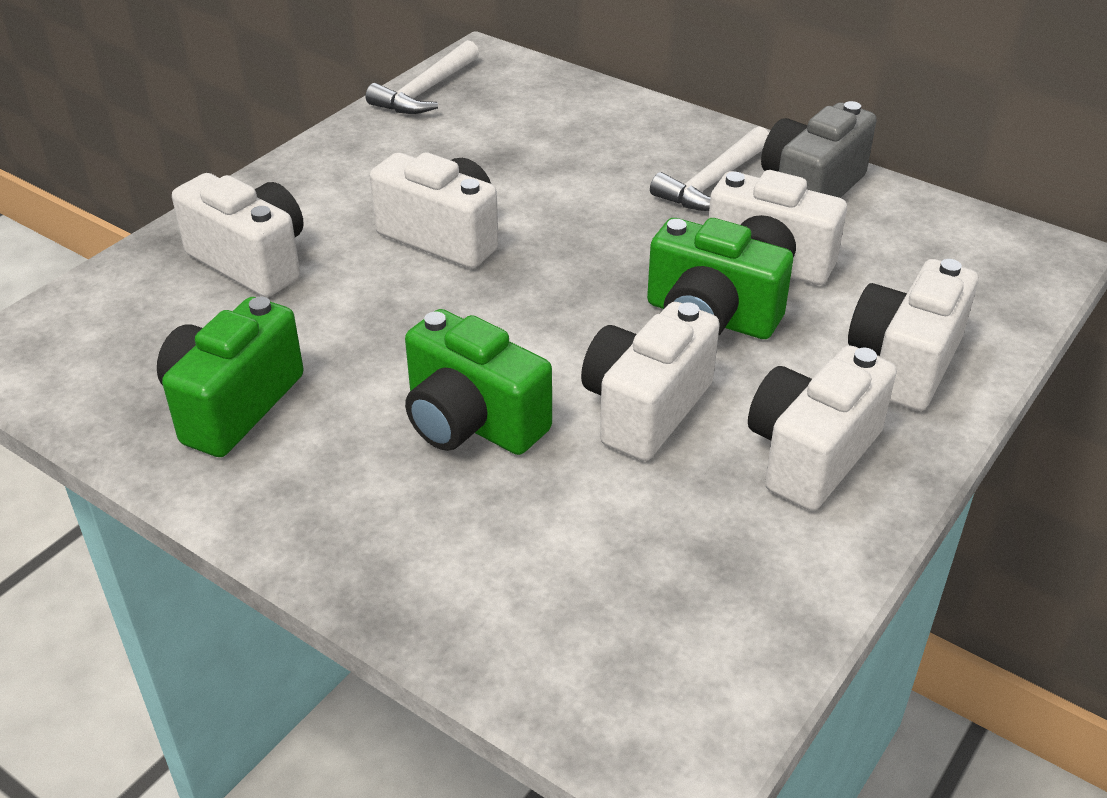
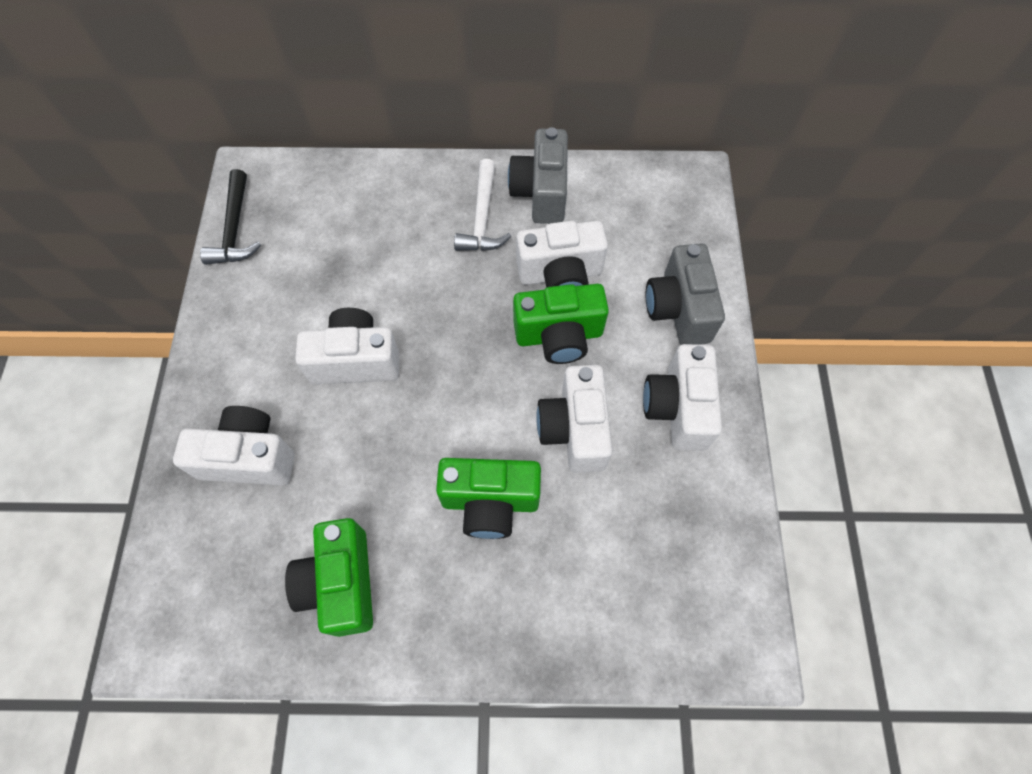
camera: 35 degrees left, 25 degrees up
(426, 91) = (235, 228): white hammer -> black hammer
(904, 363) = (678, 309): white camera -> grey camera

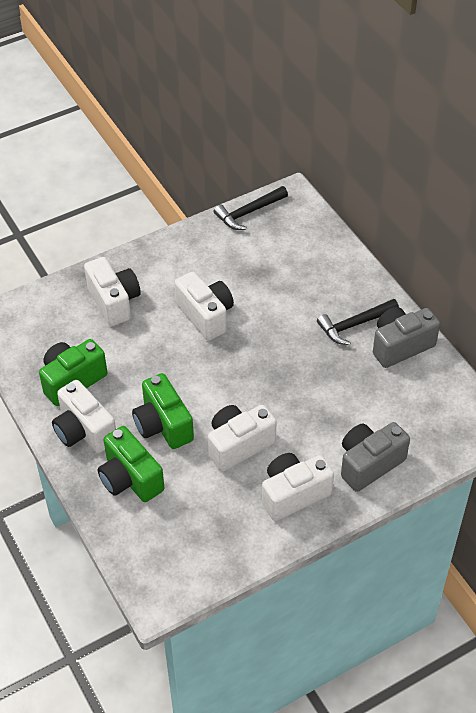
camera: 60 degrees right, 15 degrees down
(482, 217) = (354, 325): white hammer -> black hammer
(559, 336) = (298, 407): green camera -> green camera (130, 478)
(560, 274) = (344, 386): white camera -> white camera (84, 431)

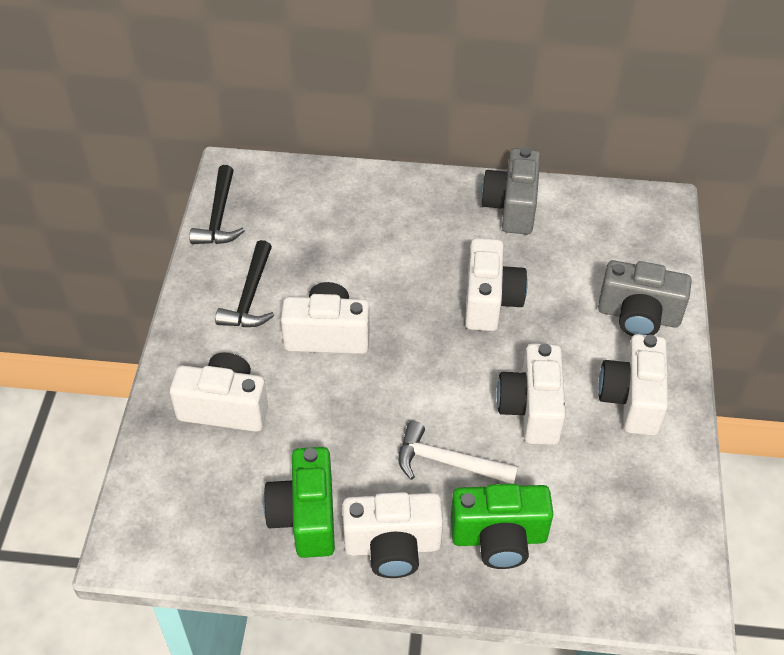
camera: 55 degrees left, 0 degrees up
(163, 425) = (448, 462): green camera -> white hammer
(307, 378) = (490, 301): none -> white camera
(354, 325) = (454, 224): black hammer -> black hammer (250, 296)
(369, 464) = (638, 316): grey camera -> grey camera turned 75 degrees counterclockwise

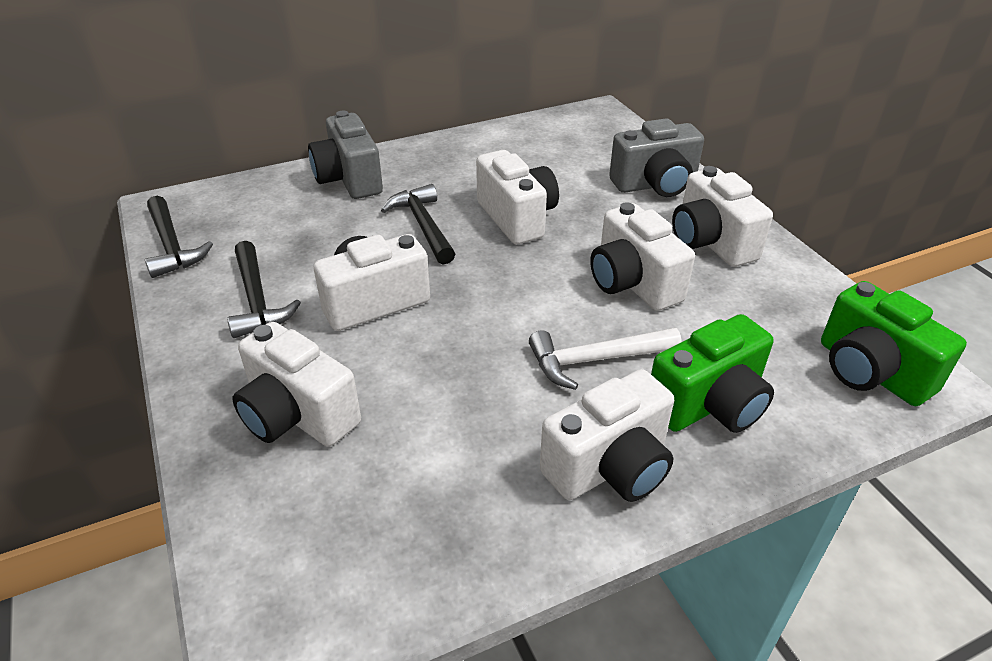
camera: 30 degrees left, 10 degrees down
(225, 407) = (297, 415): white camera -> white camera turned 120 degrees counterclockwise
(305, 516) = (484, 485): green camera -> green camera (870, 372)
(410, 276) = (423, 226): none -> black hammer
(511, 207) = (476, 149): grey camera -> grey camera (349, 179)

